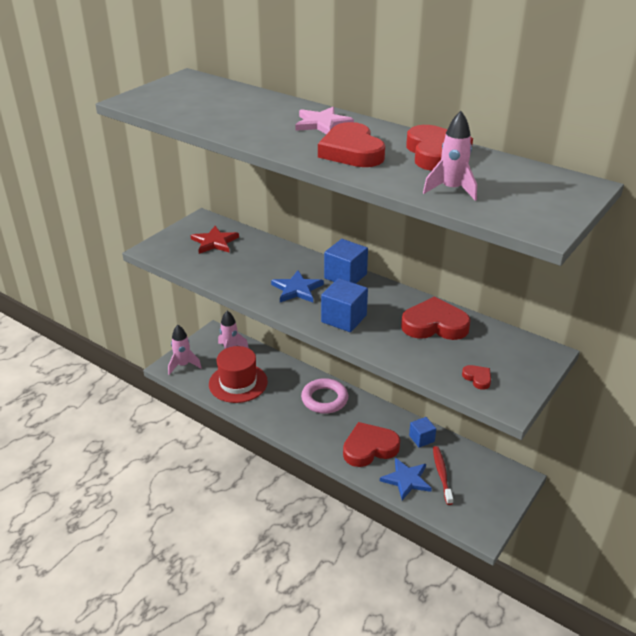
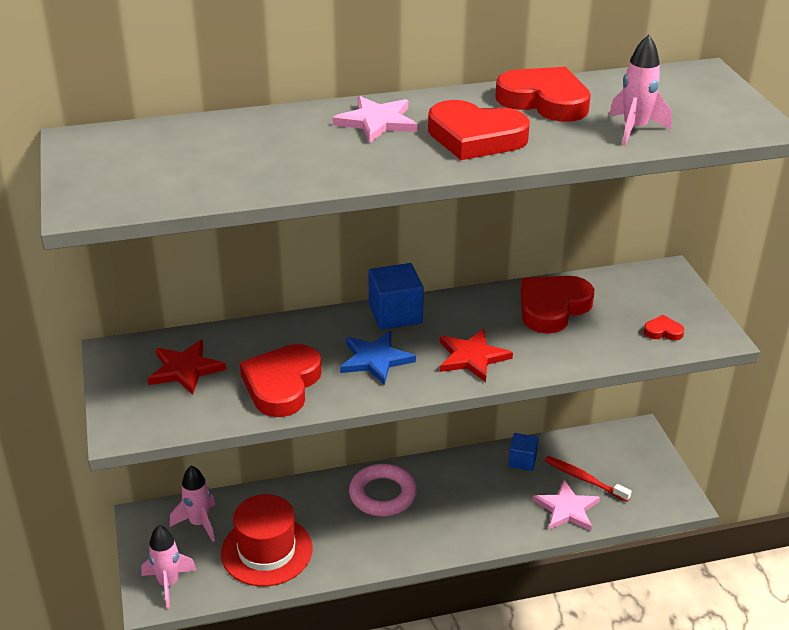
camera: 50 degrees left, 0 degrees up
(344, 319) = (472, 357): blue cube -> red star
(369, 448) = (495, 507): red heart -> red heart (282, 385)
(406, 480) = (566, 509): blue star -> pink star

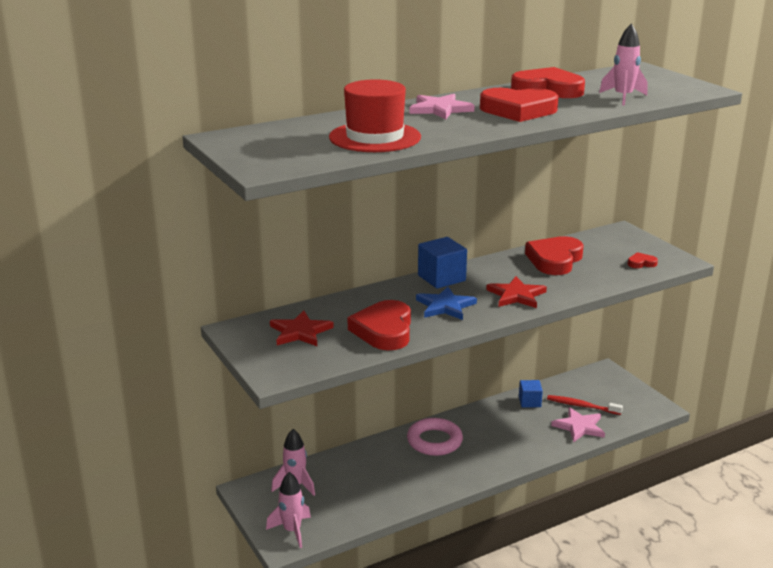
camera: 15 degrees left, 10 degrees down
(266, 551) = (362, 494): red hat -> red hat (375, 137)

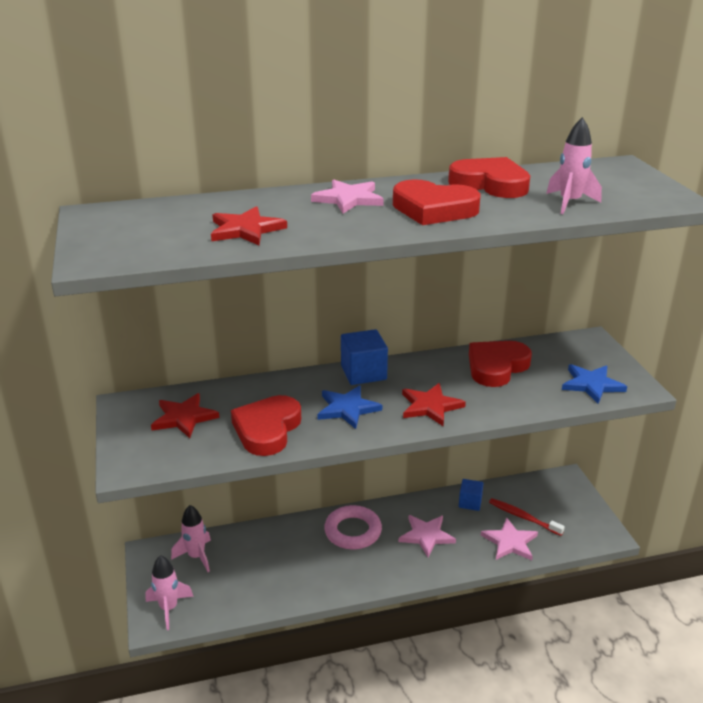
camera: 15 degrees right, 5 degrees up
(375, 137) = (245, 230): red hat -> red star
(503, 434) = (426, 536): none -> pink star
(641, 263) = (592, 385): red heart -> blue star

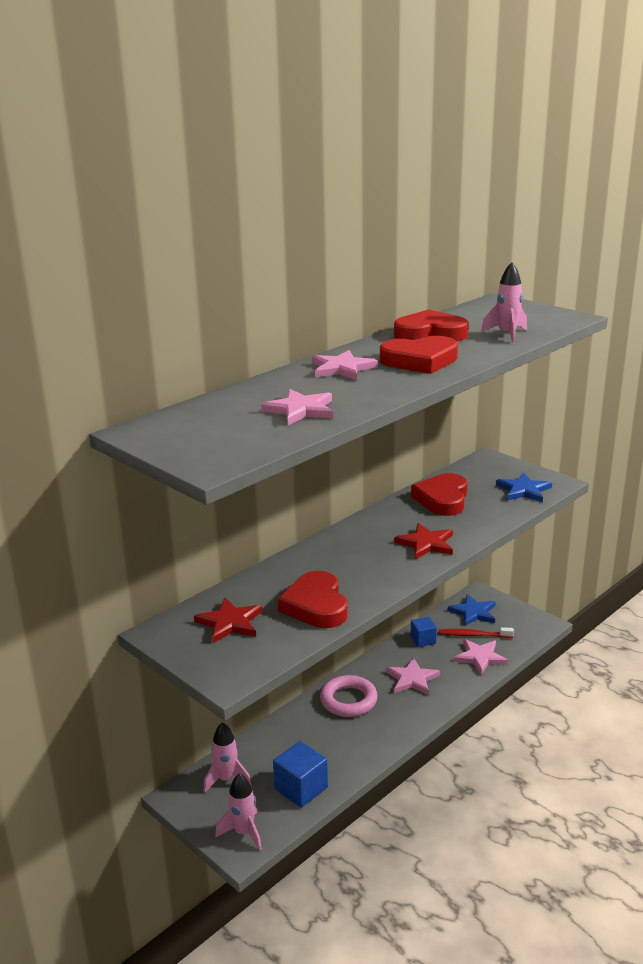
camera: 30 degrees left, 5 degrees down
(245, 230) = (300, 410): red star -> pink star
(347, 409) = (363, 567): blue star -> blue star (473, 612)
(363, 373) = (344, 536): blue cube -> blue cube (301, 788)

